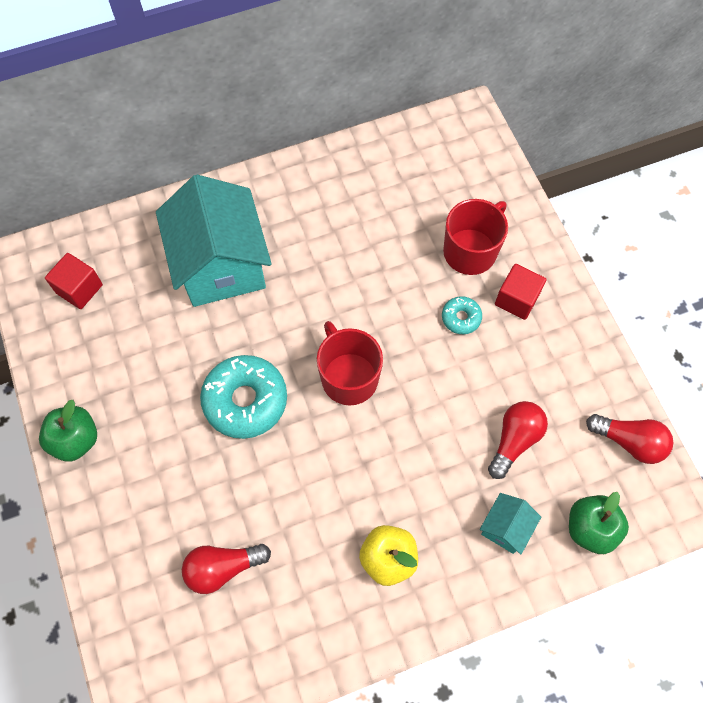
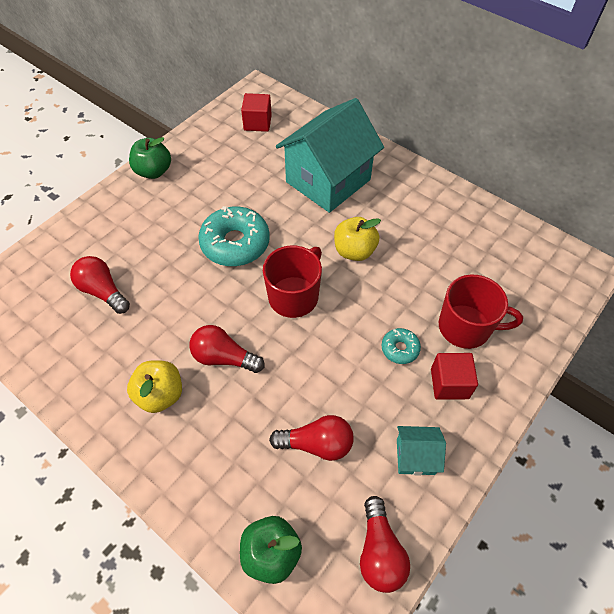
camera: 60 degrees right, 10 degrees down
(329, 292) = (354, 251): none -> yellow apple
(380, 478) = (224, 357): none -> red light bulb
(505, 528) = (232, 475): turquoise house -> turquoise house (415, 457)

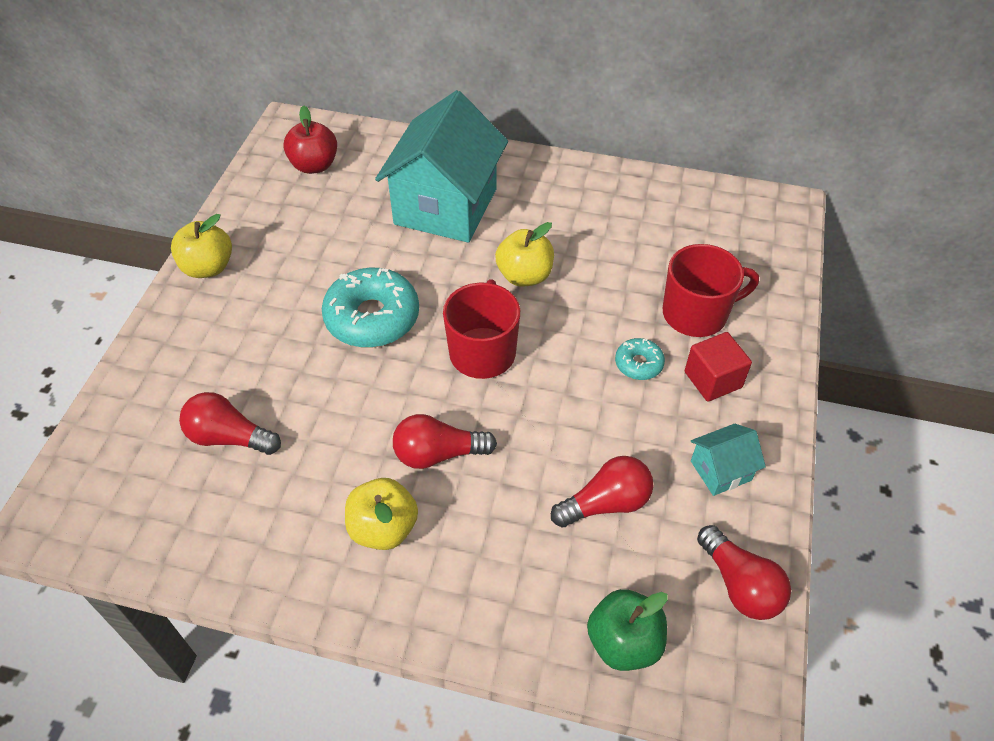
camera: 25 degrees left, 5 degrees down
(153, 171) = (208, 267): green apple -> yellow apple
(257, 123) = (314, 165): red cube -> red apple

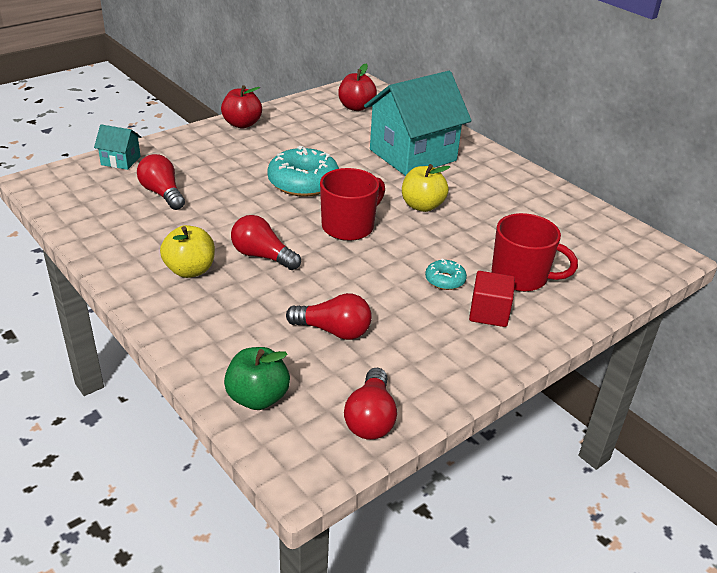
camera: 35 degrees right, 15 degrees down
(208, 267) = (242, 124): yellow apple -> red apple
(721, 470) = (433, 358): turquoise house -> turquoise house (121, 161)

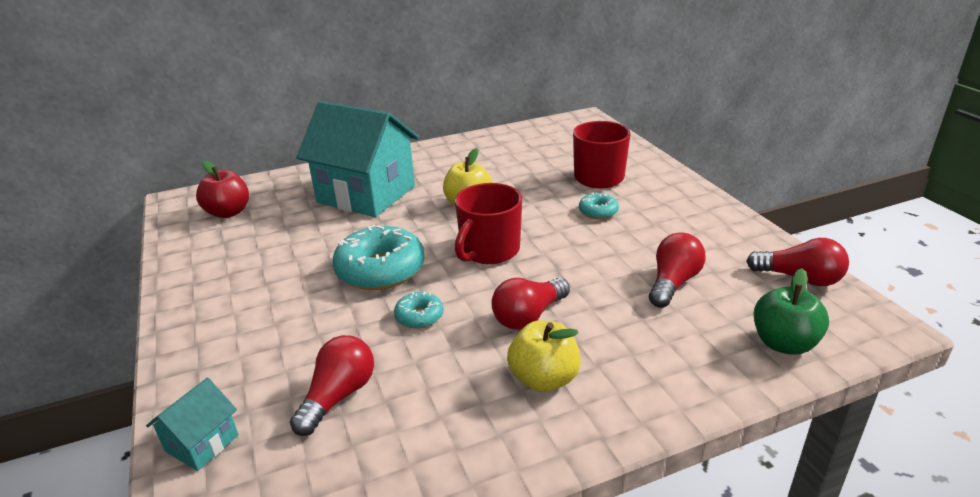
camera: 70 degrees left, 5 degrees down
(162, 194) = (338, 396): red light bulb -> red light bulb turned 135 degrees clockwise
(242, 124) = (191, 304): red apple -> none
(250, 208) = (419, 316): none -> turquoise donut
(349, 226) = (489, 250): red mug -> red mug turned 120 degrees counterclockwise
(413, 155) = (366, 194): turquoise house -> turquoise house turned 45 degrees counterclockwise
(489, 313) = (650, 199): red cube -> none

